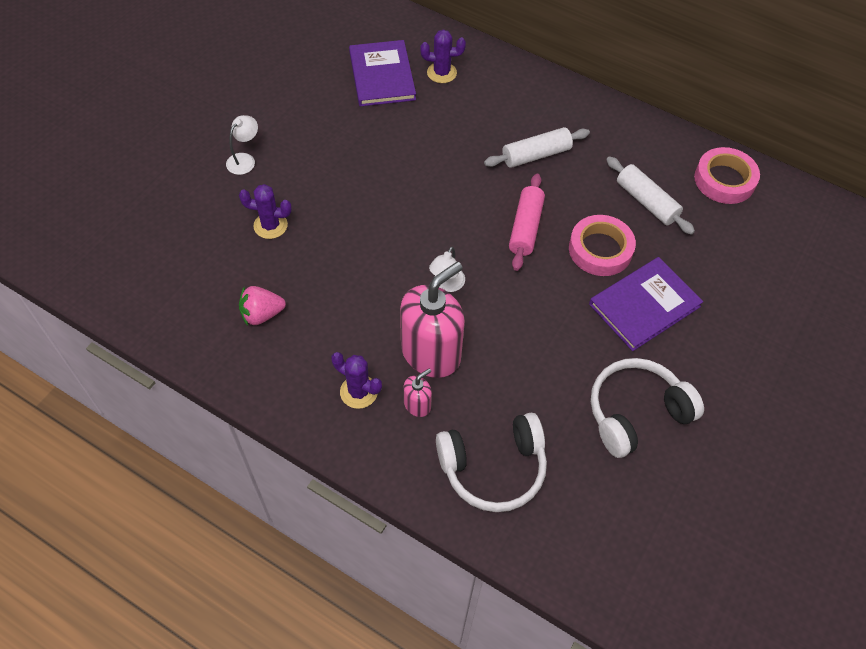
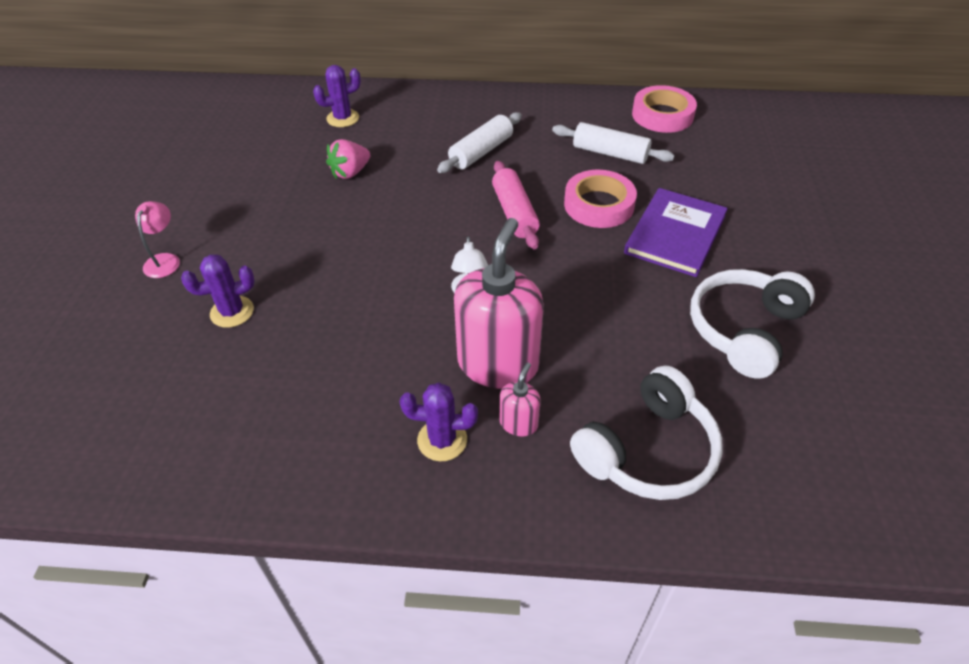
camera: 25 degrees left, 10 degrees down
(244, 159) = (165, 260): white lamp -> pink lamp
(262, 314) = (272, 407): pink strawberry -> pink strawberry (350, 172)
(382, 76) = (281, 139): purple book -> none

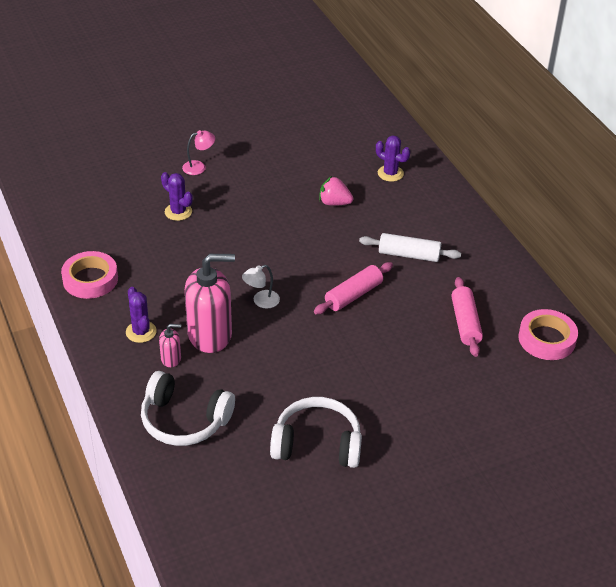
camera: 60 degrees right, 5 degrees down
(599, 205) = (396, 335): pink tape -> pink tape (90, 279)
(610, 153) = (465, 323): white rolling pin -> pink rolling pin
(675, 234) = (393, 384): purple book -> none

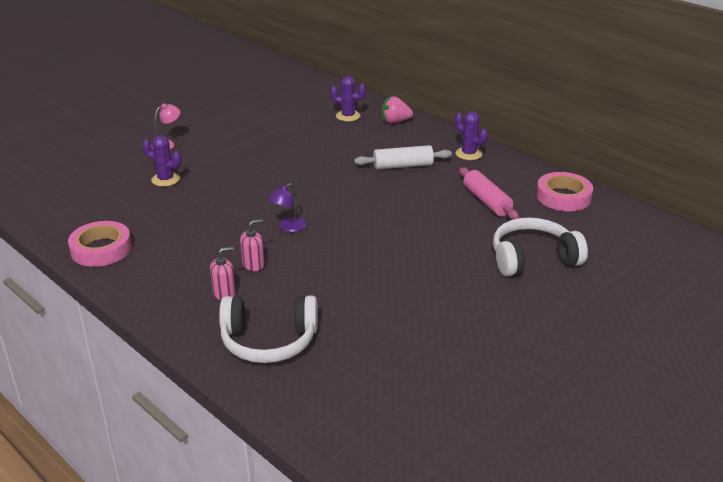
camera: 20 degrees left, 10 degrees down
(141, 332) = (179, 279): purple cactus -> purple cactus (468, 154)
(210, 335) = (253, 264): pink soap dispenser -> pink soap dispenser, size x0.45
(261, 301) = (288, 228): white lamp -> purple lamp
(317, 444) = (417, 325): white headphones -> white headphones (533, 259)
(334, 203) = (311, 144): pink strawberry -> pink strawberry (395, 121)
(353, 295) = (373, 204): pink rolling pin -> none

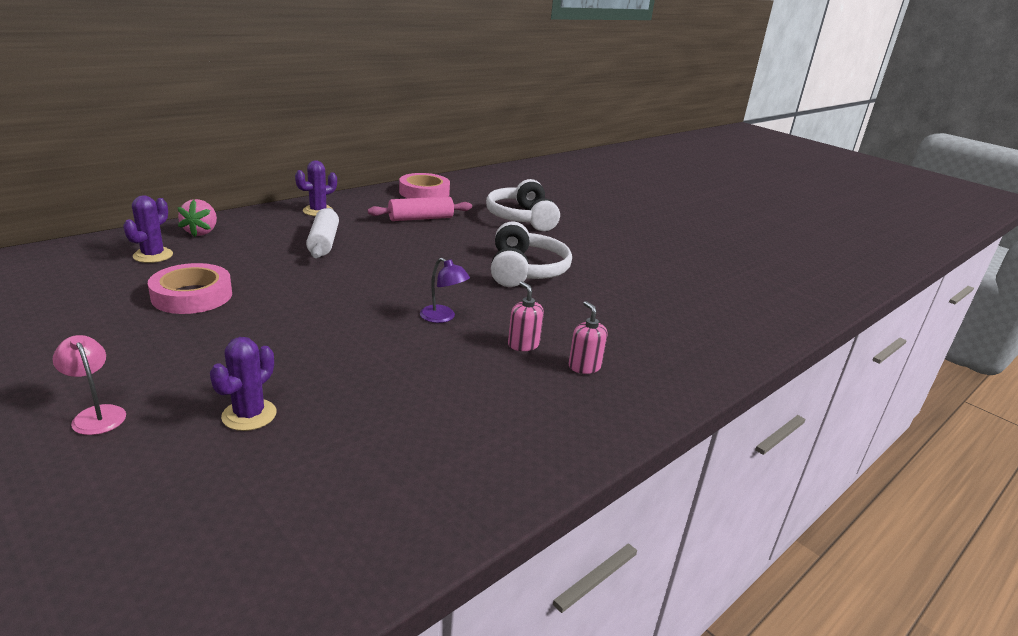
camera: 90 degrees left, 5 degrees down
(101, 249) = (468, 481): pink tape -> pink tape (192, 295)
(269, 341) = (666, 343): white headphones -> white headphones (525, 270)

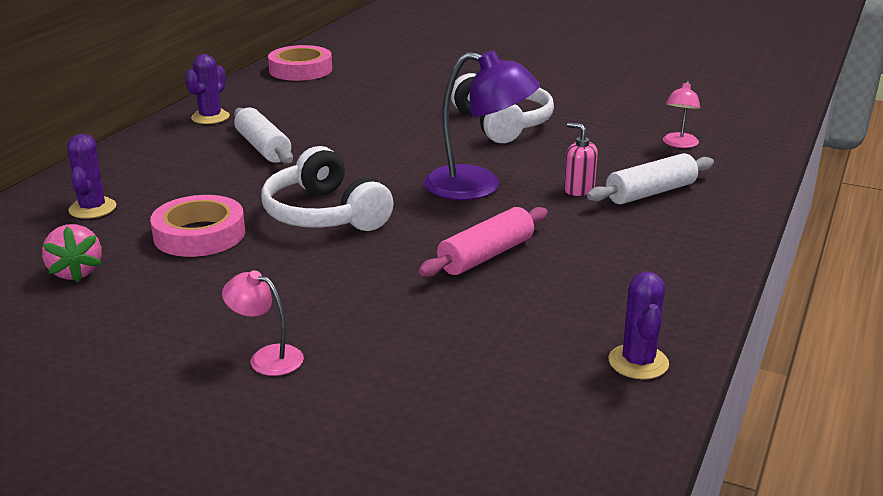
camera: 20 degrees left, 0 degrees up
(201, 232) = (110, 171): pink strawberry -> pink strawberry (76, 272)
(249, 415) = (411, 314): purple cactus -> purple cactus (638, 362)
(421, 218) = (333, 98): pink rolling pin -> pink rolling pin (486, 256)
(443, 317) = (478, 186): purple lamp -> purple lamp, size x1.94
(522, 218) = (437, 73): white headphones -> white headphones (324, 214)
(584, 366) = (651, 193): pink soap dispenser -> white rolling pin
(660, 329) = (679, 144): none -> pink lamp

